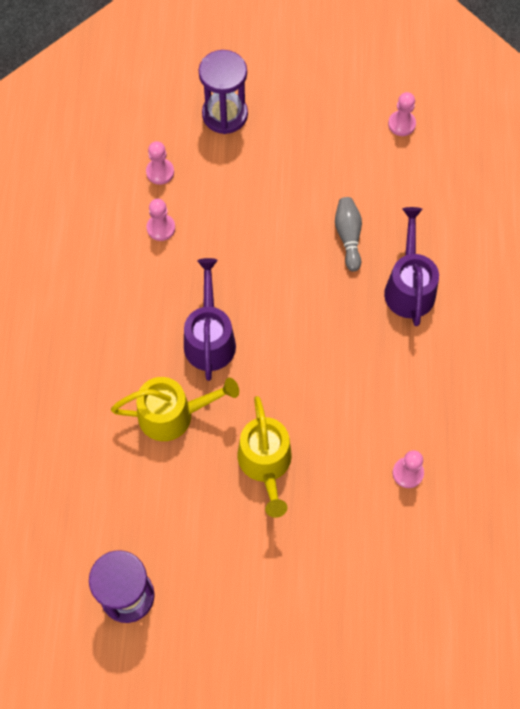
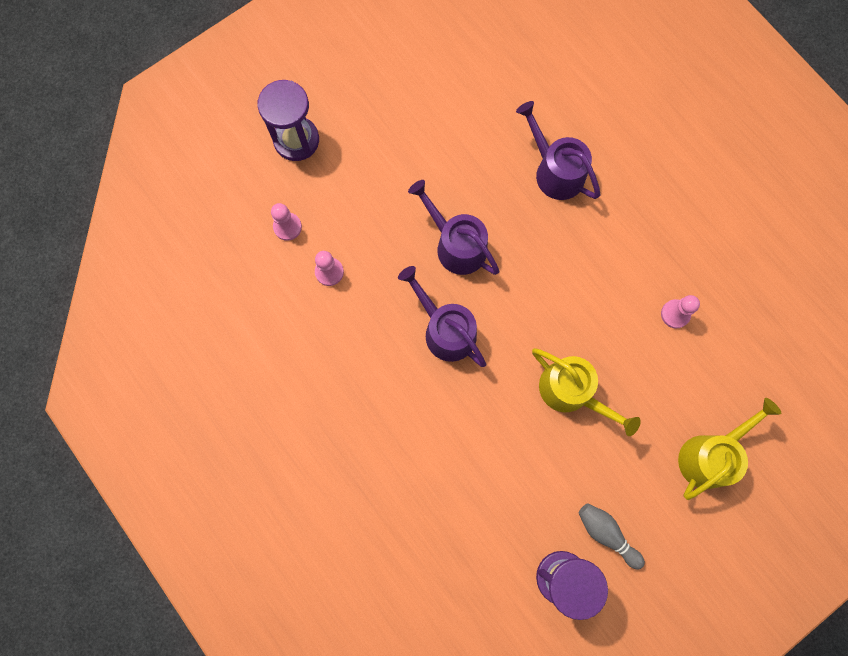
camera: 40 degrees left, 10 degrees up
(173, 414) = (471, 411): yellow watering can -> yellow watering can (710, 455)
(277, 282) = (456, 245): none -> purple watering can
(348, 236) = (477, 166): grey bowling pin -> grey bowling pin (606, 533)
(401, 124) = (438, 45): pink pawn -> none

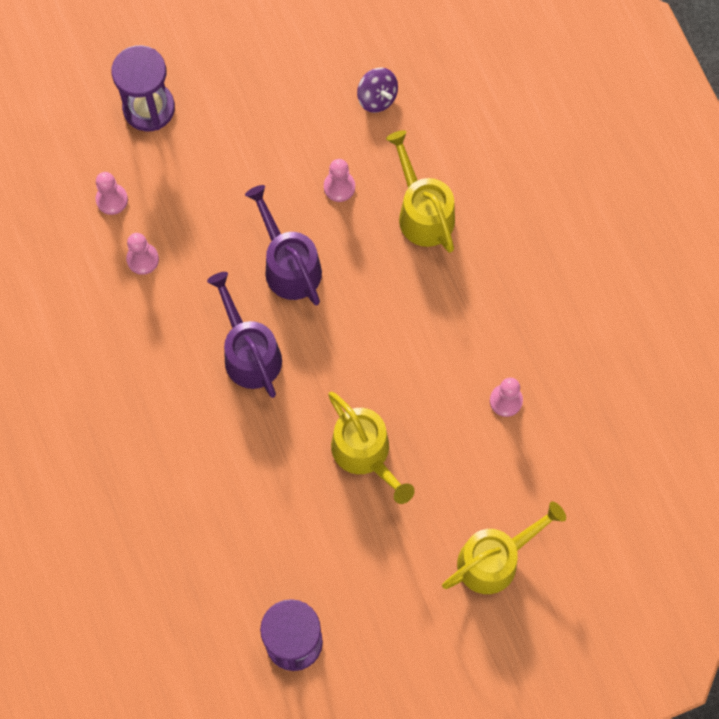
camera: 15 degrees right, 5 degrees down
(478, 167) = (339, 187): none -> pink pawn
(487, 84) = (377, 98): none -> purple spinning top
(554, 171) = (422, 212): purple watering can -> yellow watering can
(606, 533) = (356, 610): grey bowling pin -> none

